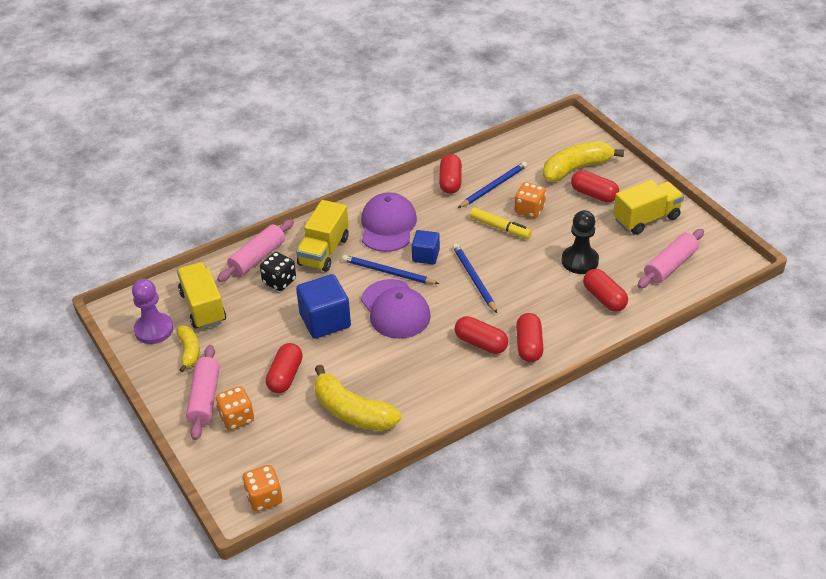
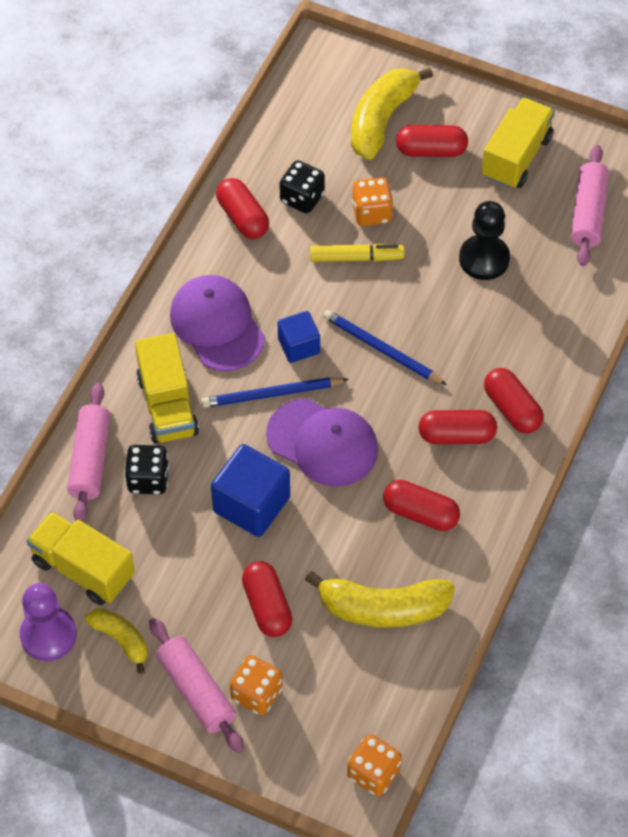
camera: 35 degrees left, 15 degrees up
(493, 186) = (302, 198): blue pencil -> black dice
(604, 298) = (548, 298): red capsule -> red capsule (420, 513)

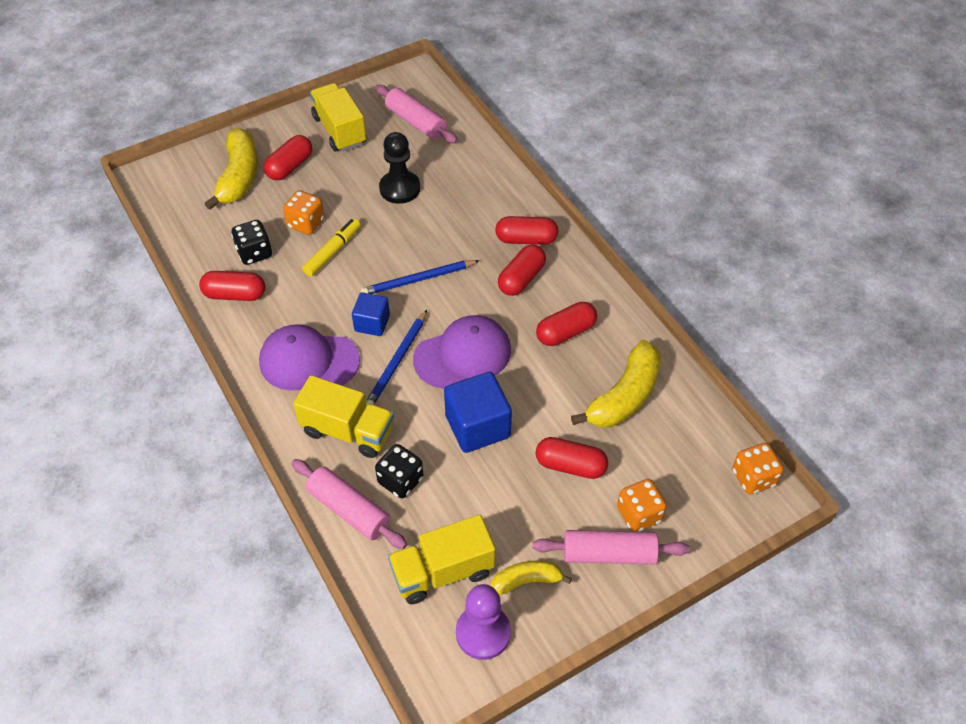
camera: 55 degrees left, 5 degrees down
(382, 119) = (239, 177): yellow banana -> yellow banana turned 150 degrees counterclockwise

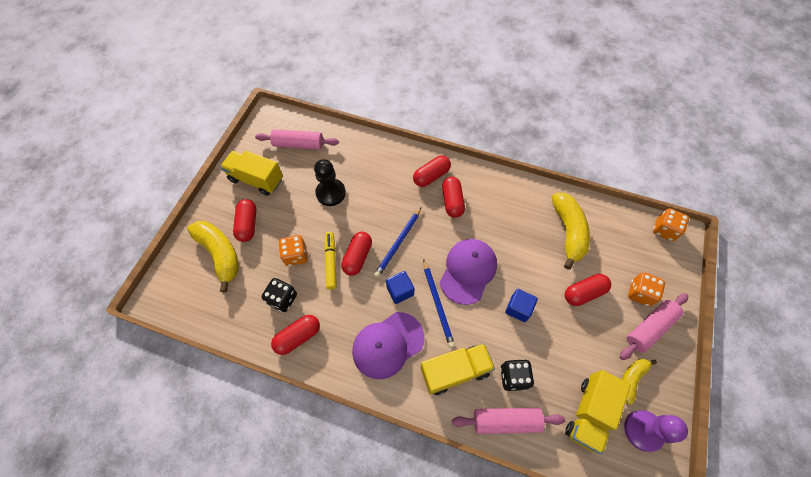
camera: 40 degrees left, 10 degrees up
(477, 426) = (518, 308): blue cube -> blue cube, size x0.61
(565, 332) = (505, 216): red capsule -> red capsule (357, 257)

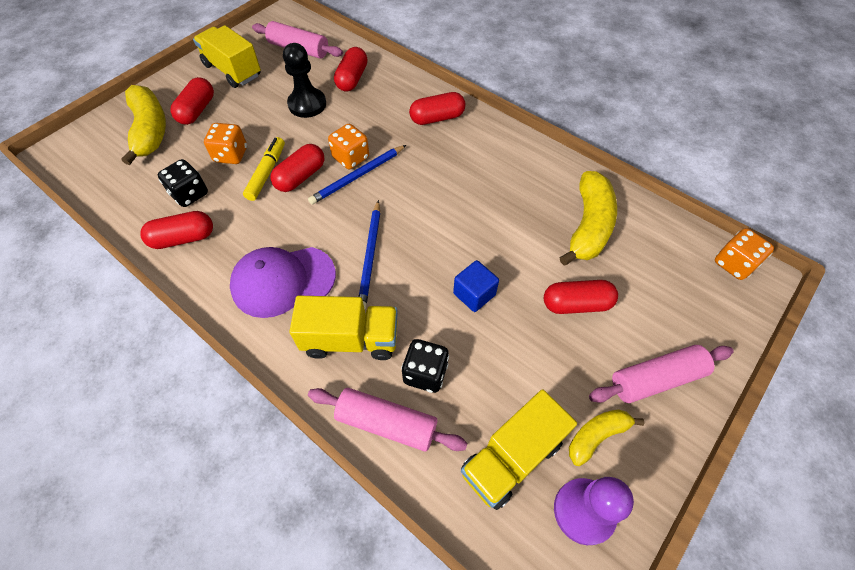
camera: 20 degrees right, 5 degrees down
(400, 291) = (331, 227): blue cube -> none
(452, 201) = (449, 151): red capsule -> red capsule (352, 79)
(468, 271) = (429, 231): purple cap -> none
(640, 293) = (660, 330): orange dice -> orange dice (351, 158)

